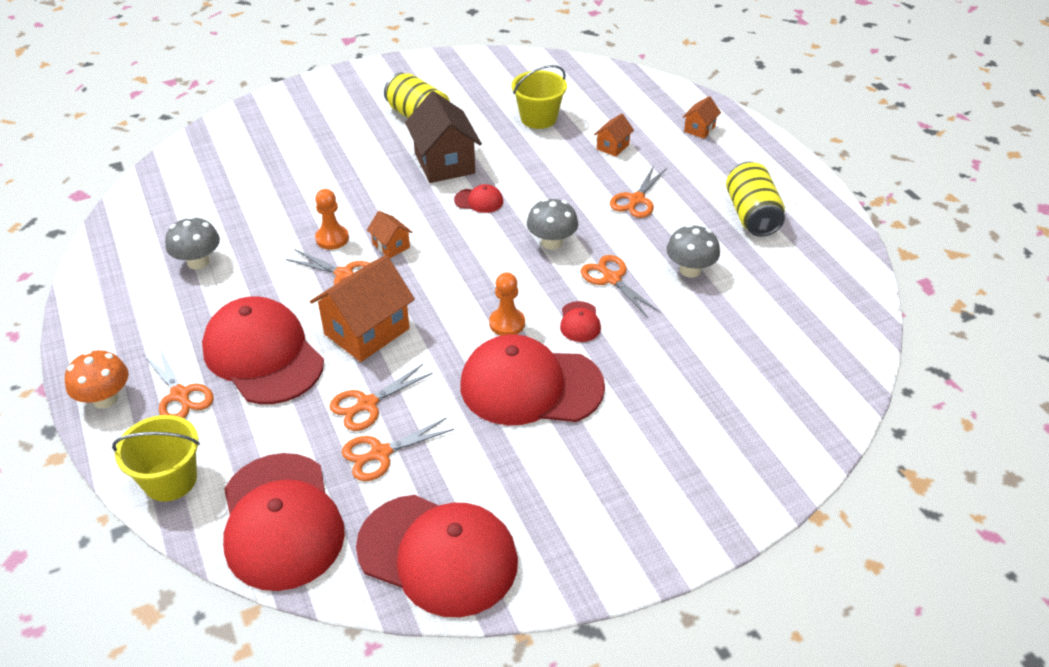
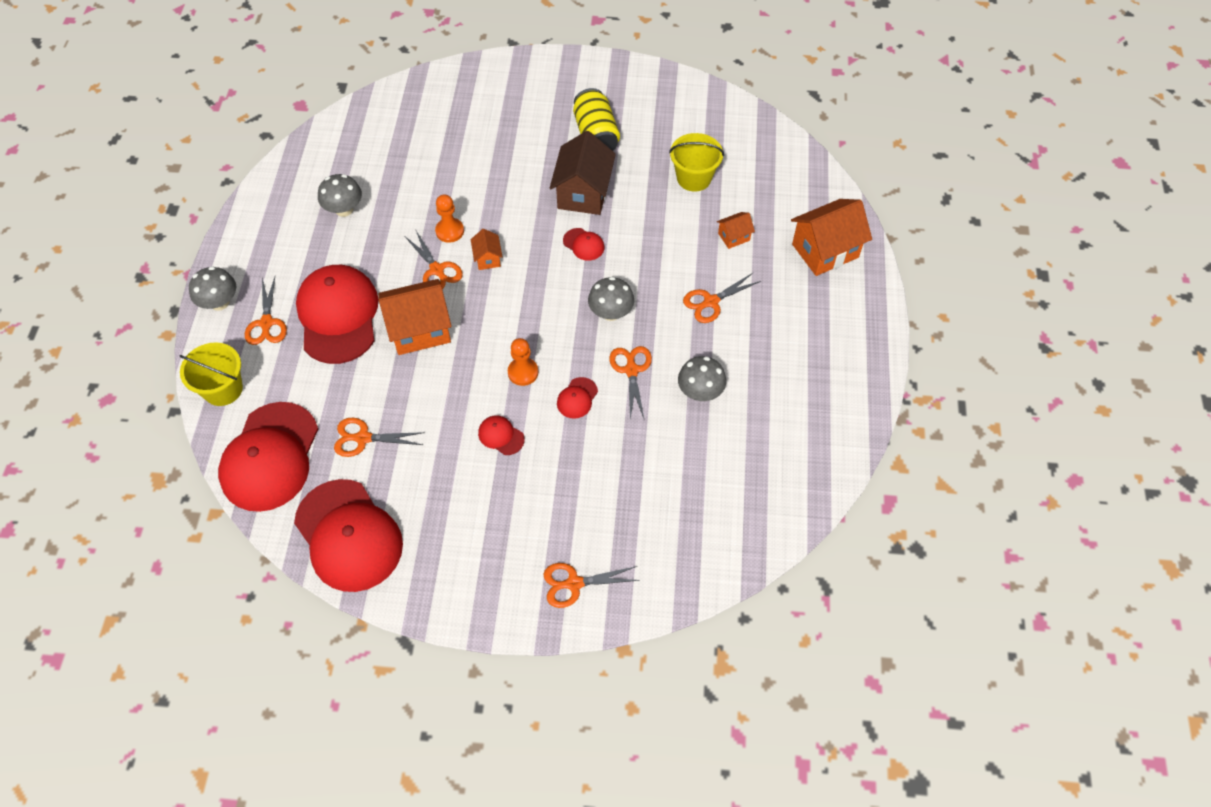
camera: 30 degrees right, 15 degrees up
(105, 399) = (219, 302): orange mushroom -> grey mushroom
(367, 404) = (380, 393): orange scissors -> orange scissors (574, 583)
(530, 386) = (501, 436): red cap -> red cap, size x0.41
(699, 129) = (825, 251): orange house -> orange house, size x2.04
(752, 215) = (796, 362): yellow can -> none

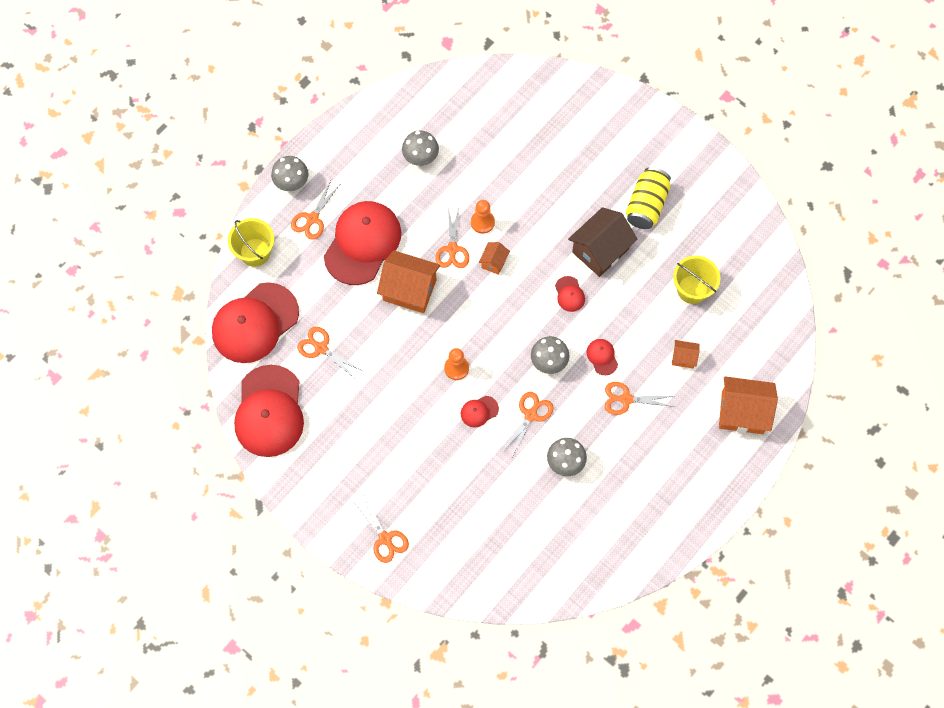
camera: 35 degrees right, 10 degrees up
(501, 436) = (410, 405): red cap -> red cap (602, 357)
(574, 583) = (385, 538): orange scissors -> orange scissors turned 150 degrees counterclockwise

